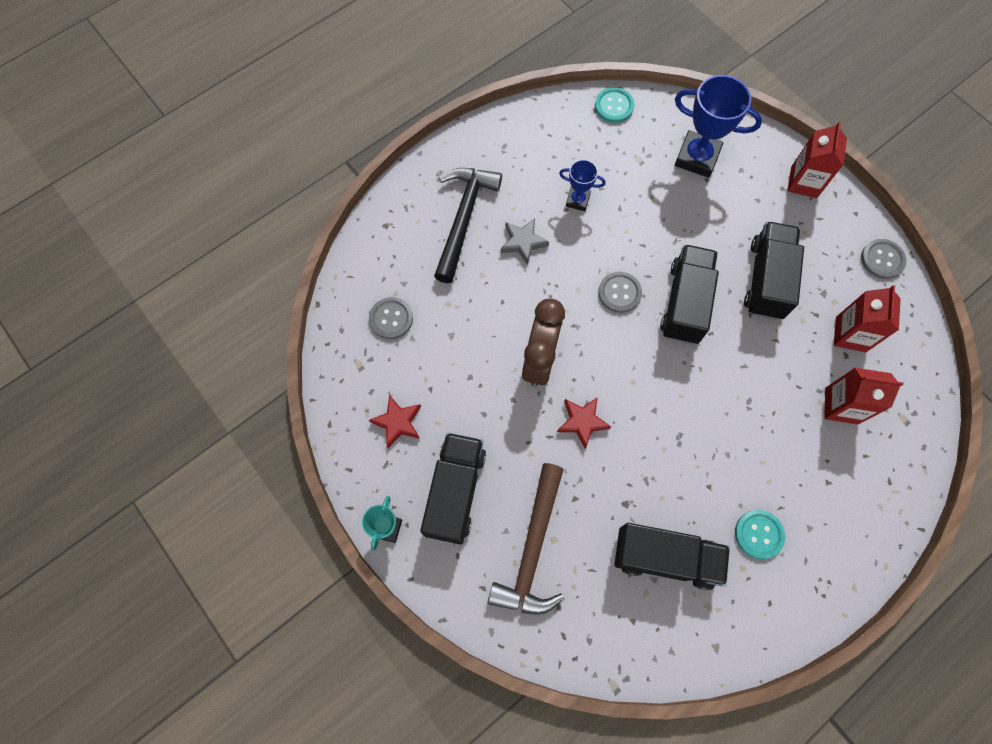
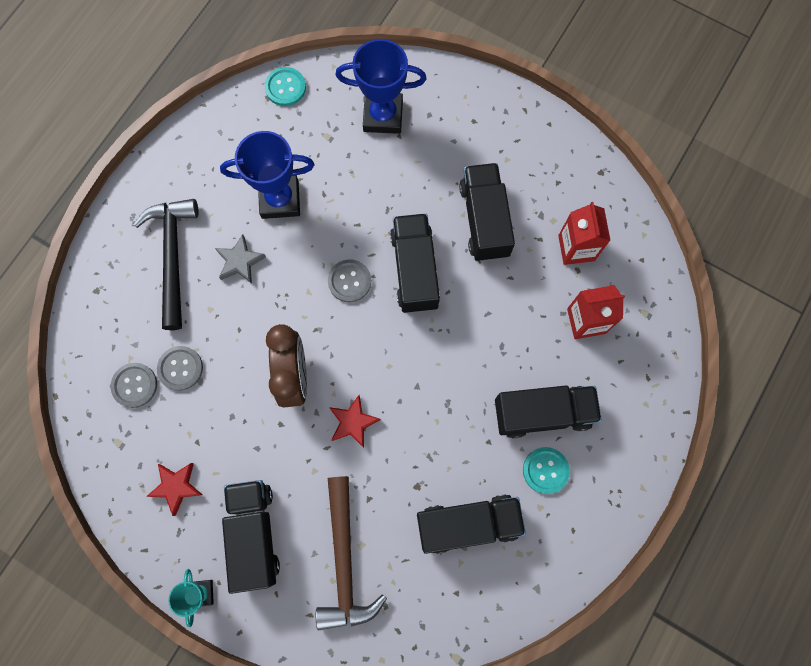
camera: 20 degrees left, 5 degrees up
(577, 200) = (280, 199): blue trophy -> blue trophy, size x1.83
(771, 478) = (542, 413): none -> black truck
(804, 182) = (492, 108): red carton -> none
(882, 259) = (585, 163): grey button -> grey button (180, 368)

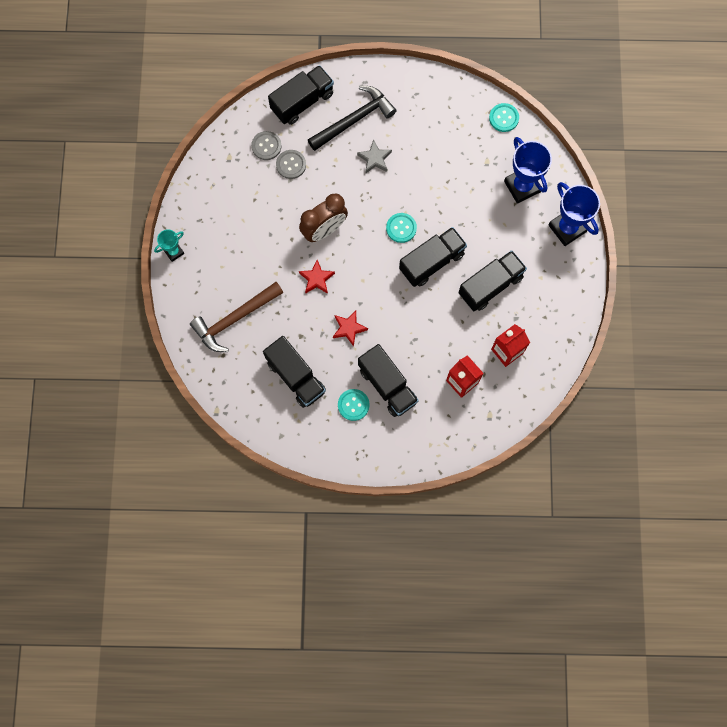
camera: 60 degrees right, 0 degrees up
(176, 487) = (223, 203): red star -> red star (349, 328)
(254, 534) = (221, 261): black truck -> black truck (302, 102)
(280, 199) = (428, 158): blue trophy -> blue trophy (567, 228)
(349, 281) = (401, 228): grey button -> turquoise button

